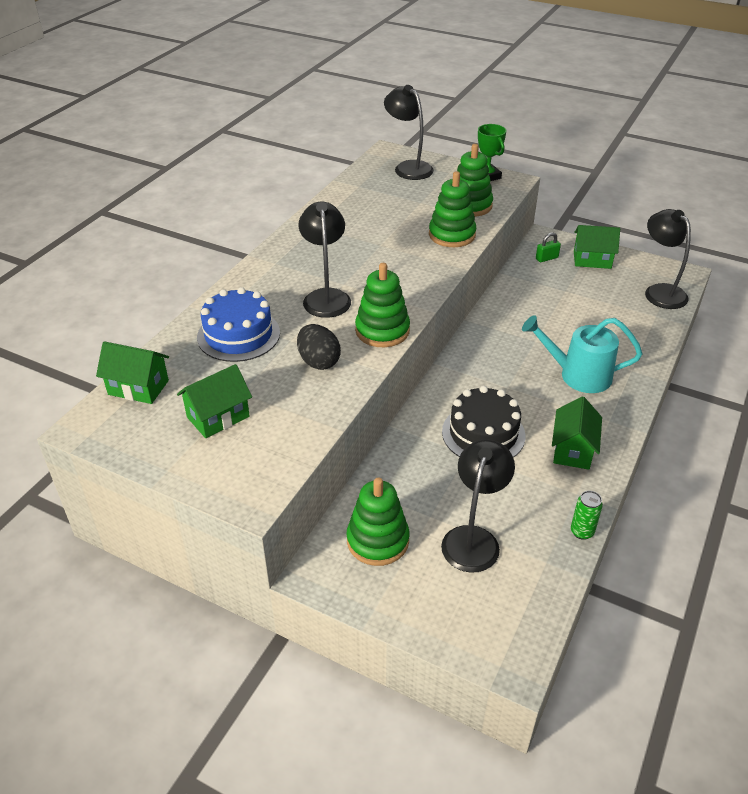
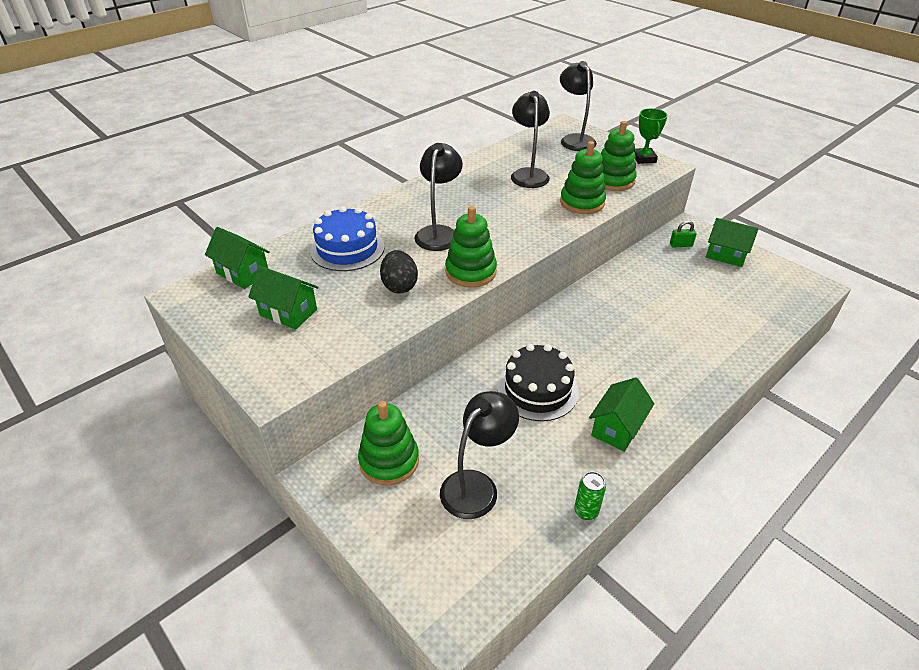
camera: 20 degrees right, 0 degrees up
(218, 417) = (288, 312): green house -> green house turned 45 degrees clockwise
(578, 375) = (658, 358): turquoise watering can -> none
(660, 291) = (783, 298): black lamp -> black lamp (528, 174)

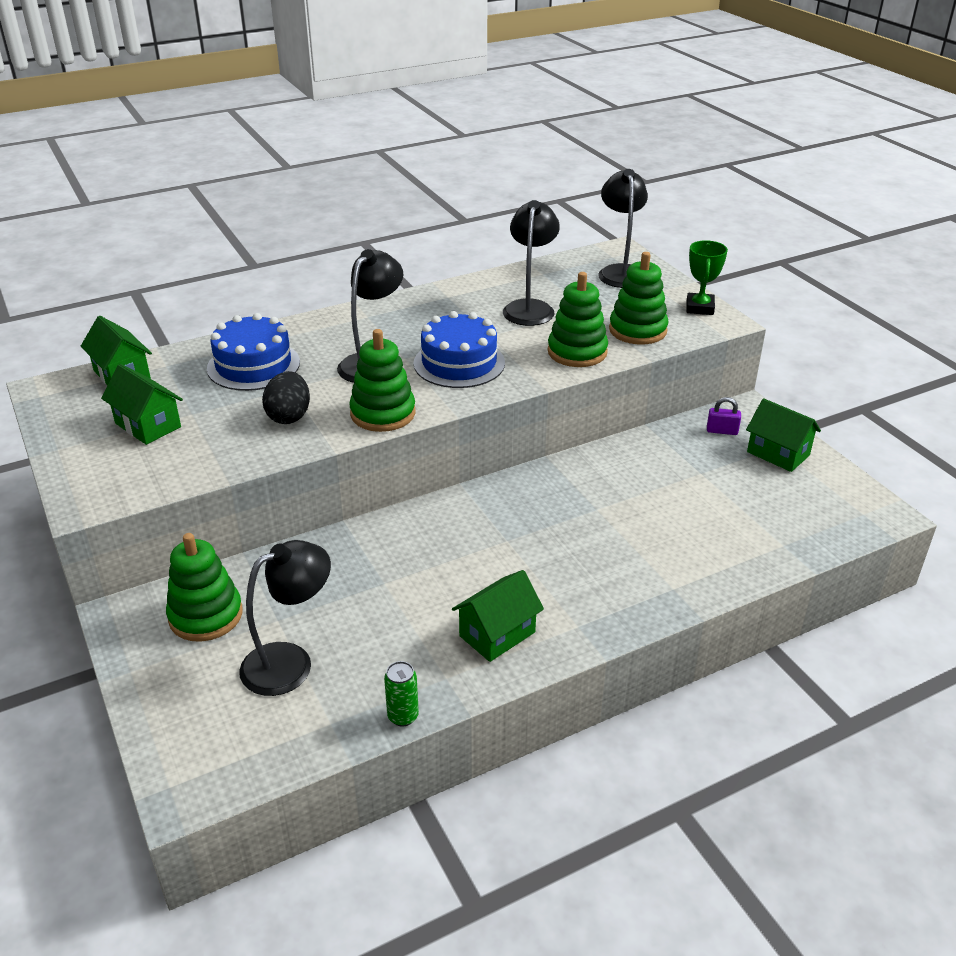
camera: 15 degrees right, 5 degrees down
(503, 223) = (459, 363): none -> blue cake
(537, 389) = (424, 572): black cake -> none
(681, 245) = (722, 431): green padlock -> purple padlock

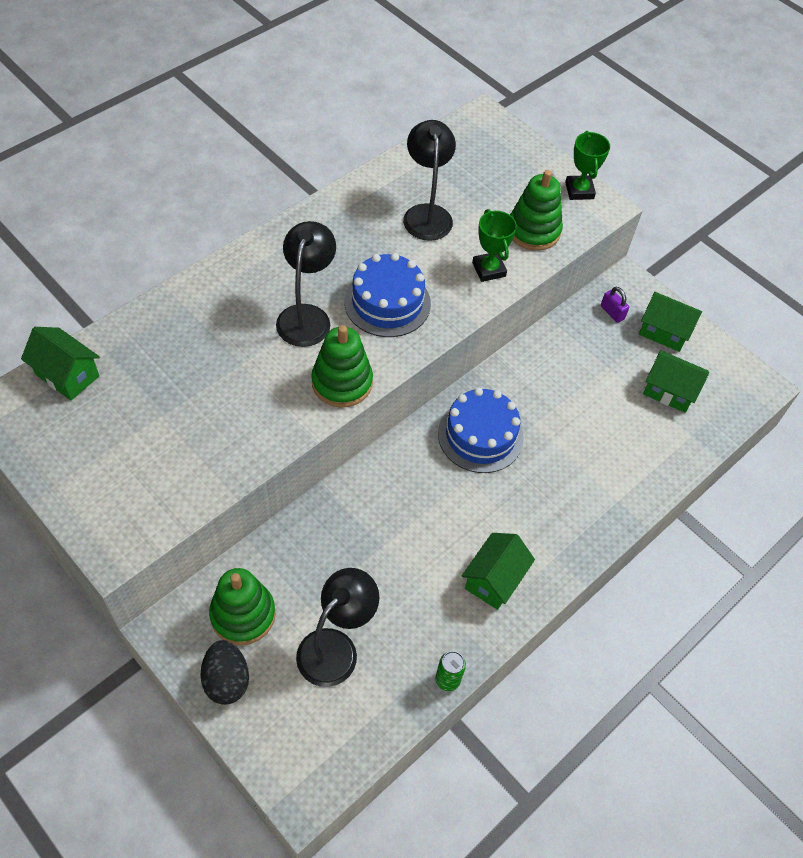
camera: 20 degrees left, 20 degrees up
(148, 425) = (126, 439): green house -> green house (669, 391)
(253, 365) = (193, 339): blue cake -> blue cake (480, 435)
(289, 416) = (256, 402): black egg -> black egg (226, 680)
(577, 352) = (489, 269): green stacking toy -> green trophy
(620, 272) = (494, 149): black lamp -> none
(722, 431) = (612, 312): purple padlock -> purple padlock turned 60 degrees clockwise

